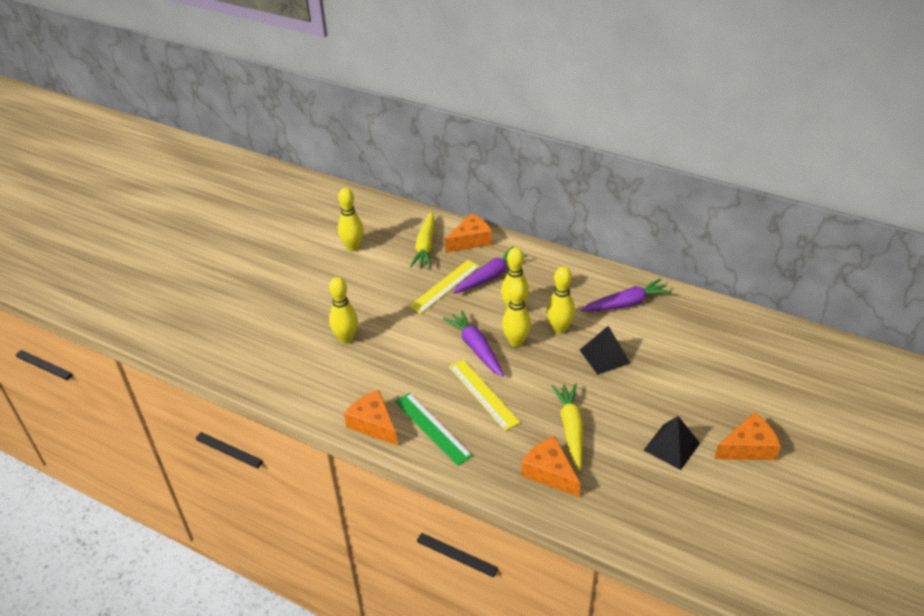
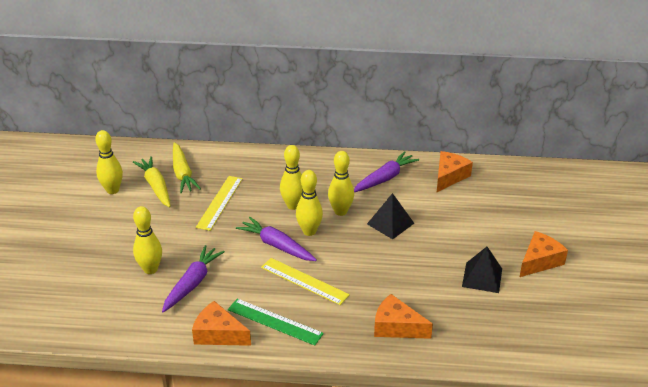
camera: 25 degrees left, 5 degrees down
(470, 240) = (222, 159): orange cheese -> orange cheese (449, 176)
(490, 276) = (256, 184): purple carrot -> purple carrot (192, 283)
(571, 429) = (394, 287): yellow carrot -> yellow carrot (155, 186)

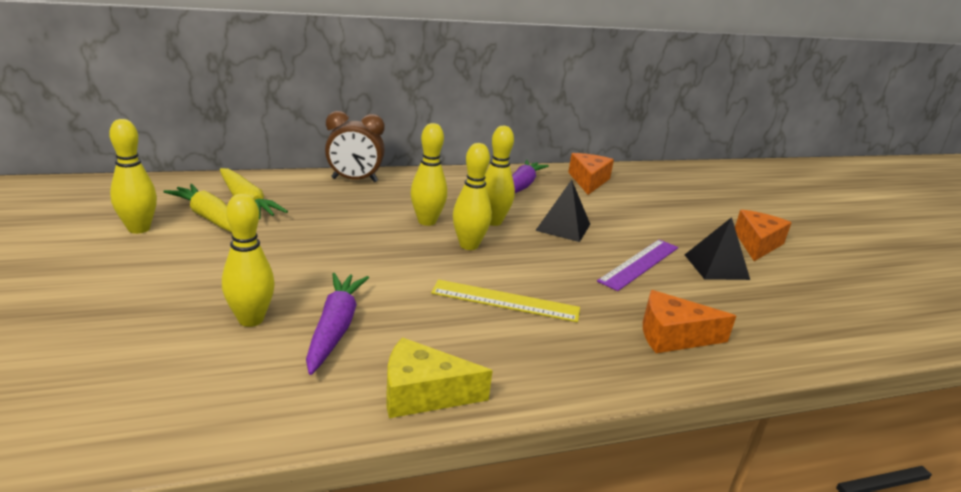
camera: 25 degrees left, 10 degrees down
(218, 334) = (423, 393): orange cheese -> yellow cheese
(219, 202) = (321, 227): yellow ruler -> none
(263, 158) = (354, 180): none -> brown clock
(275, 321) = (501, 359): green ruler -> none
(276, 245) = (435, 265): purple carrot -> none
(422, 266) = (639, 264): none -> purple ruler

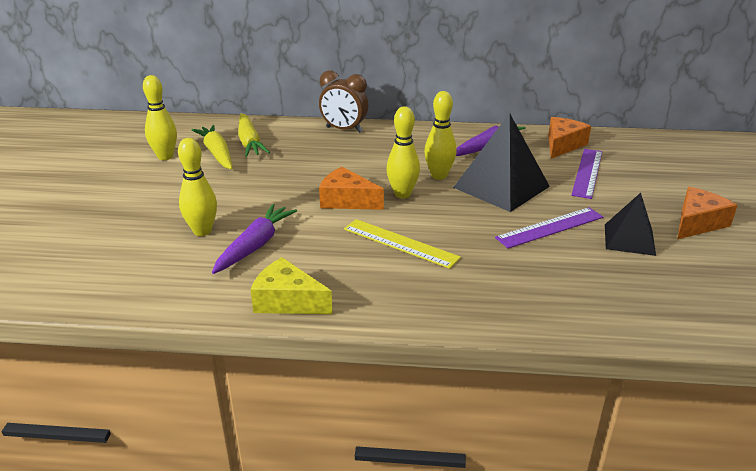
camera: 25 degrees right, 5 degrees up
(427, 221) = (381, 170): yellow bowling pin -> none
(563, 227) = (501, 186): black pyramid -> black pyramid, size x1.66
(630, 205) = (587, 172): none -> purple ruler
(673, 336) = (529, 292): orange cheese -> orange cheese (346, 200)

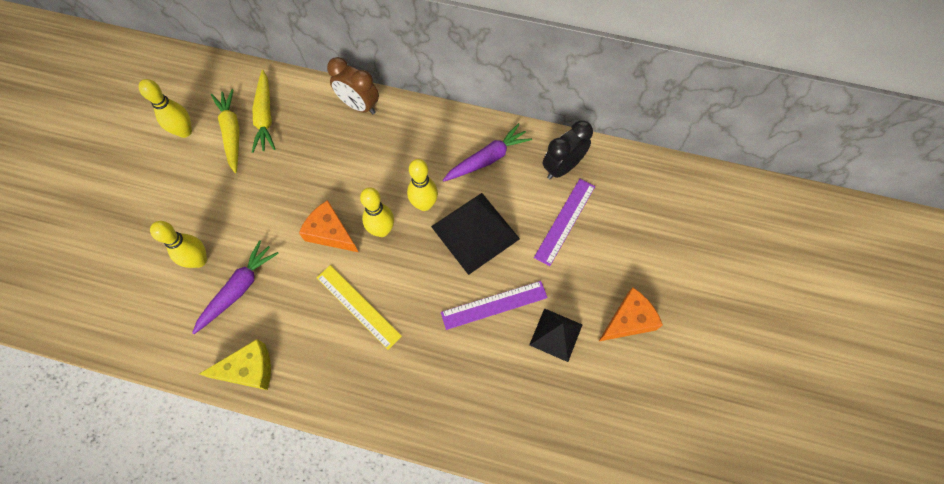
camera: 10 degrees right, 35 degrees up
(287, 301) = (249, 369): yellow cheese -> yellow cheese turned 135 degrees clockwise
(563, 145) = (562, 167): orange cheese -> black clock

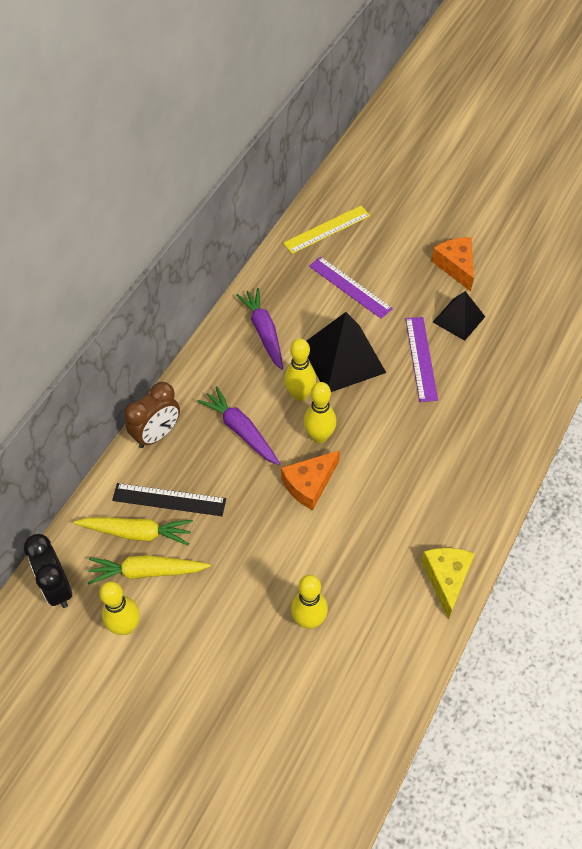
camera: 75 degrees left, 10 degrees down
(239, 289) = (354, 581): purple carrot -> purple carrot (241, 430)
(298, 130) = (169, 499): none -> black ruler
(358, 306) = (398, 470): yellow ruler -> yellow ruler (327, 229)
(562, 167) = (292, 276): black clock -> black clock (57, 587)

